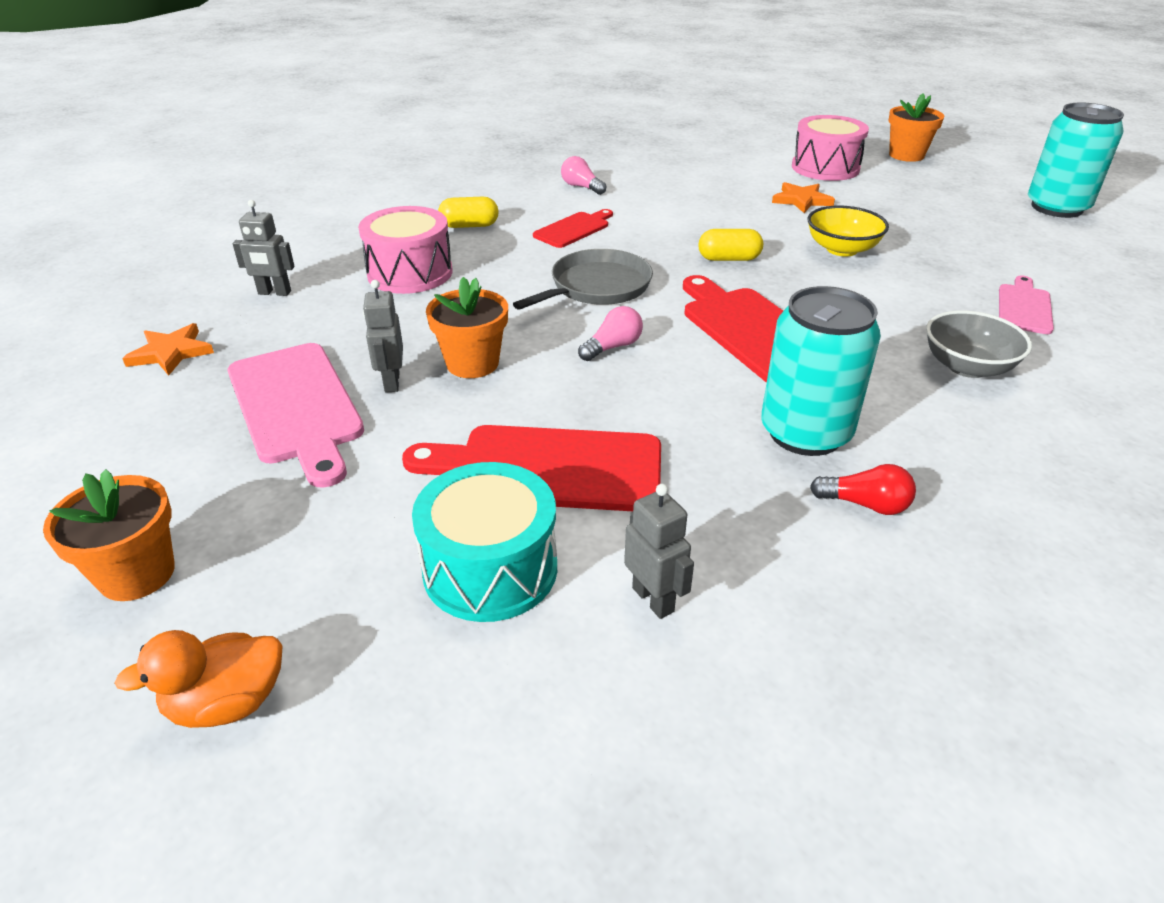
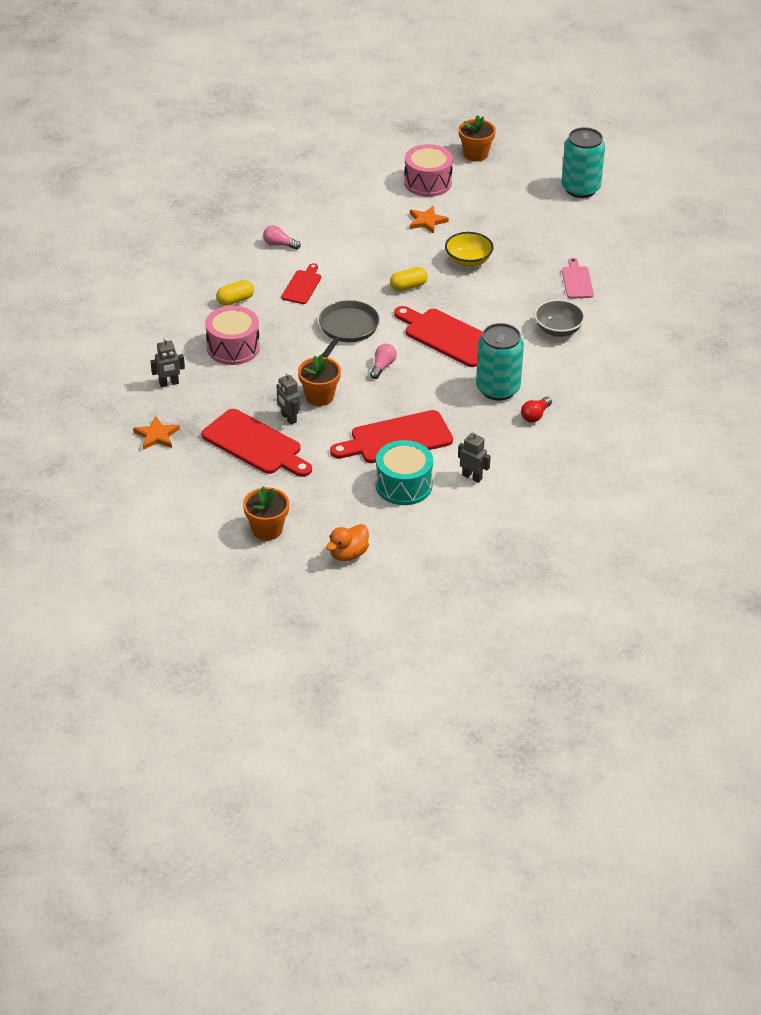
camera: 25 degrees left, 5 degrees up
(296, 407) = (255, 444): pink cutting board -> red cutting board
(865, 504) = (535, 415): red light bulb -> red light bulb turned 135 degrees clockwise

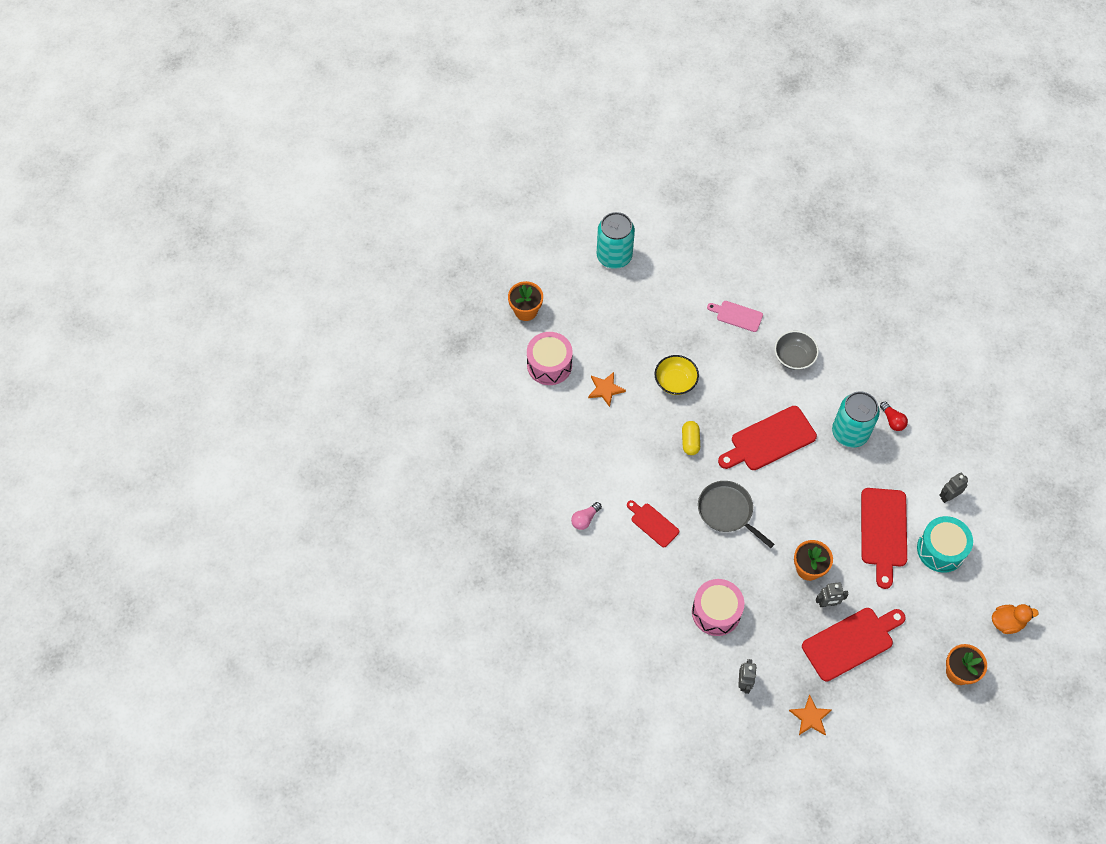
camera: 65 degrees left, 20 degrees up
(235, 300) = (650, 585): yellow capsule -> none
(348, 554) = (1007, 622): orange duck -> orange duck turned 75 degrees counterclockwise
(382, 366) = (788, 505): pink light bulb -> none

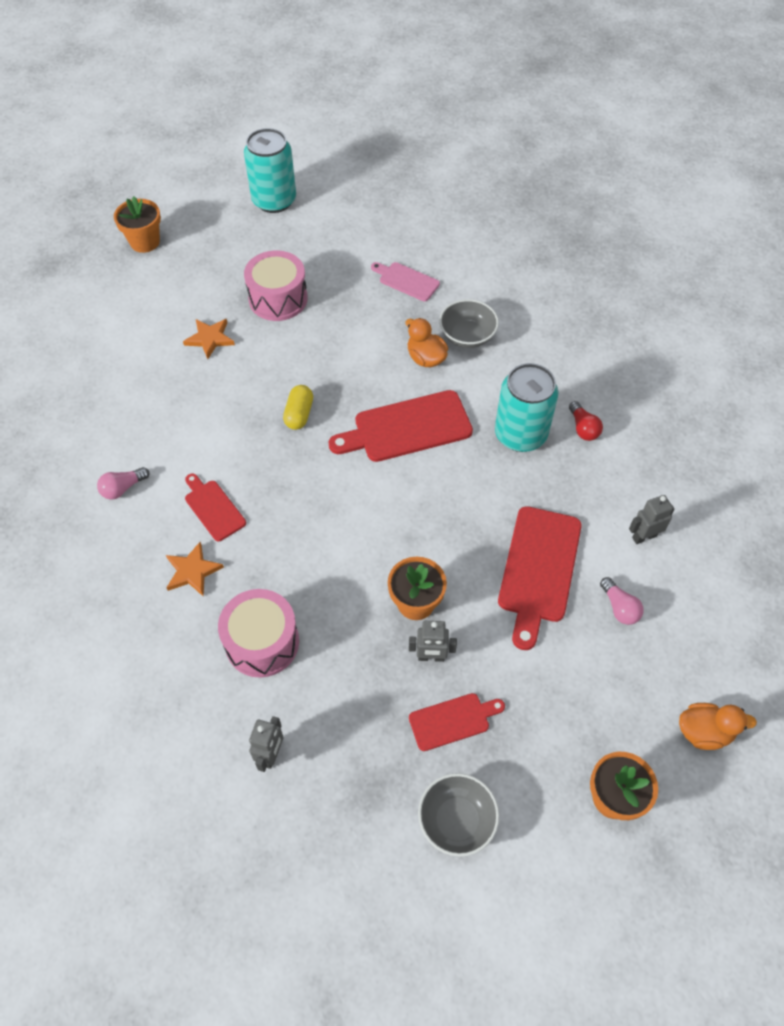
camera: 10 degrees right, 5 degrees down
(549, 365) = (150, 302): pink drum -> pink drum (278, 299)
(675, 382) = (303, 342): yellow bowl -> none
(727, 511) = (322, 508): grey pan -> none
(768, 381) = (426, 358): none -> orange duck
(810, 717) = (358, 828): orange star -> orange star (192, 571)
(851, 642) = (452, 720): red cutting board -> red cutting board, size x0.57
(868, 702) = (456, 820): none -> grey bowl
(941, 549) = (619, 607): turquoise drum -> pink light bulb

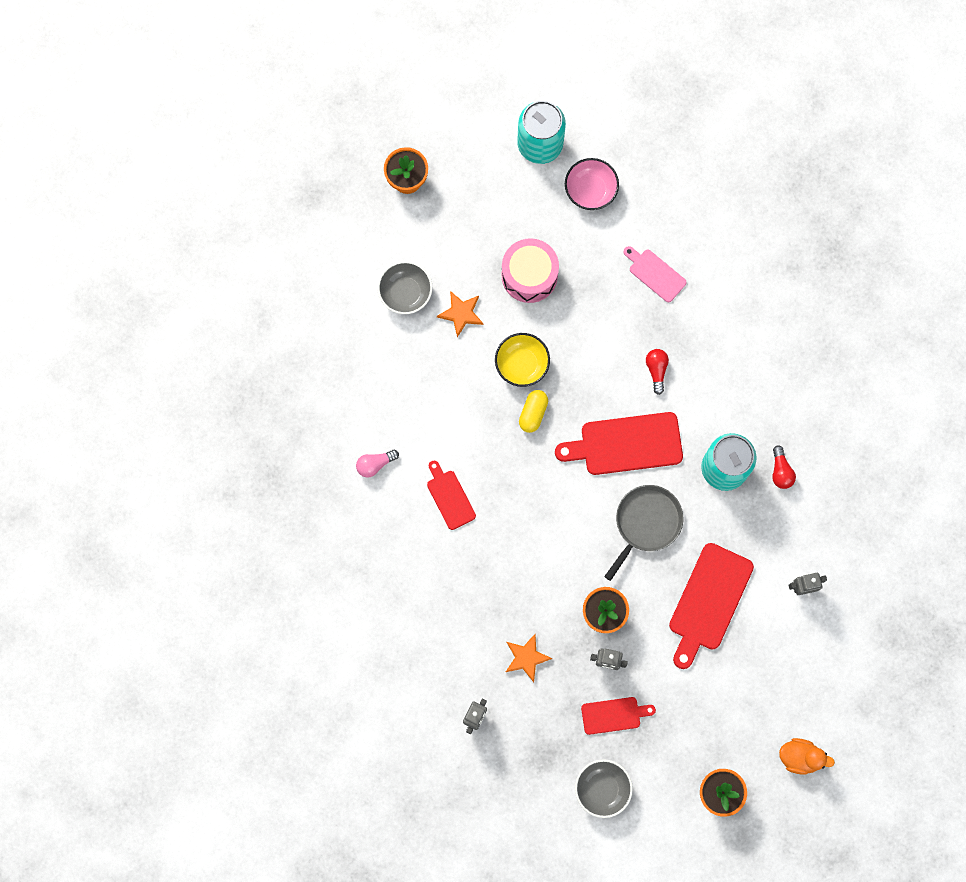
camera: 10 degrees right, 20 degrees up
(192, 571) = (428, 554): orange star -> orange star (526, 658)
(262, 642) = (478, 626): pink drum -> none
(280, 372) = (522, 364): none -> yellow bowl
(329, 227) = (590, 190): none -> pink bowl
(426, 358) = (656, 370): orange duck -> red light bulb
(446, 500) = (646, 523): none -> grey pan
(467, 336) = (700, 351): grey bowl -> grey bowl (405, 293)
(619, 607) = (765, 646): pink light bulb -> none

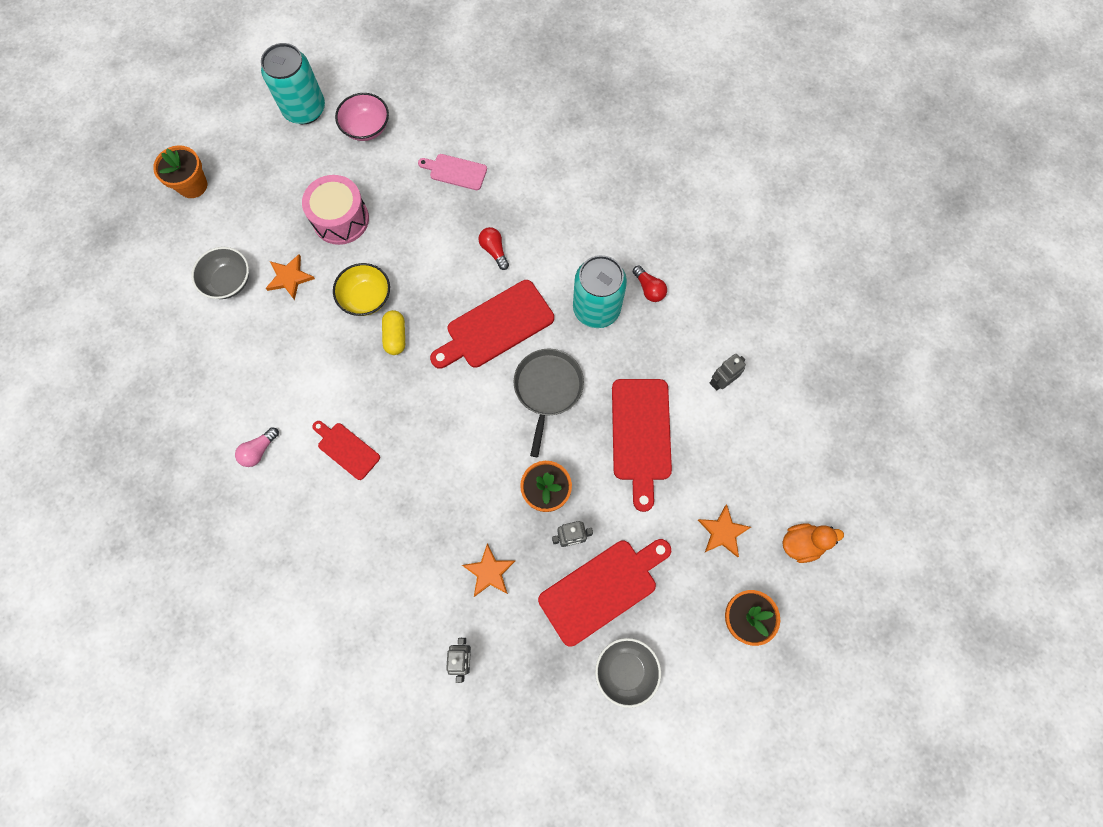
camera: 25 degrees left, 5 degrees down
(614, 715) = (602, 588): red cutting board -> red cutting board, size x1.77
(738, 716) = (723, 532): none -> orange star

